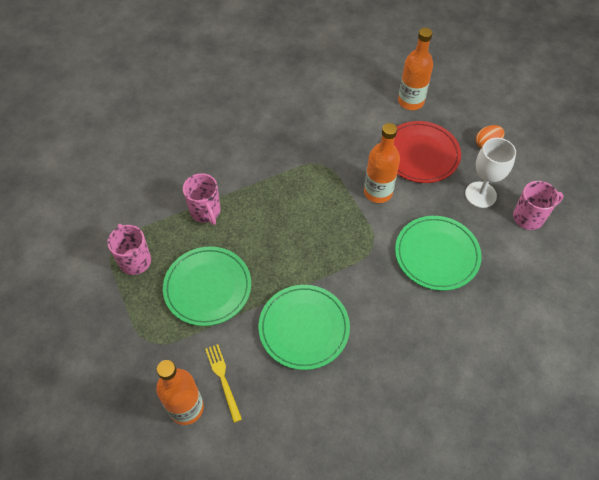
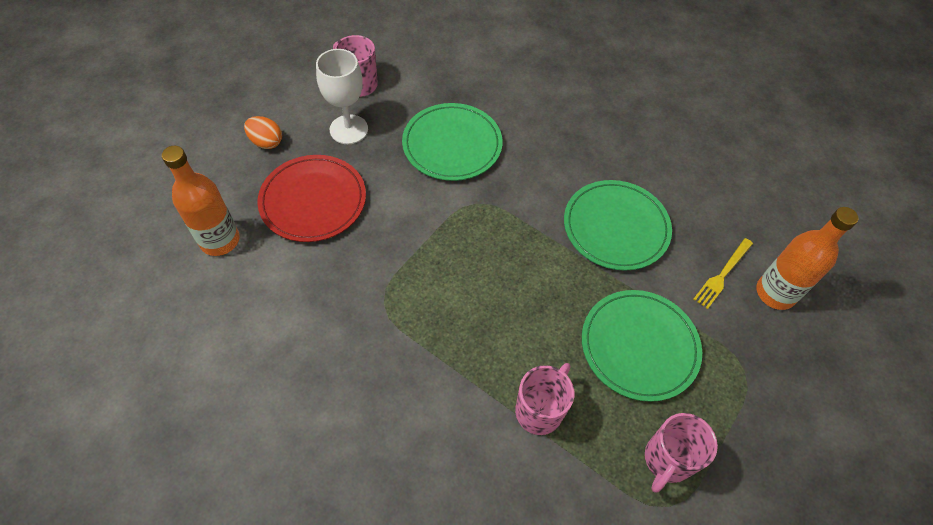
camera: 120 degrees left, 0 degrees up
(378, 192) = (397, 224): orange bottle -> none

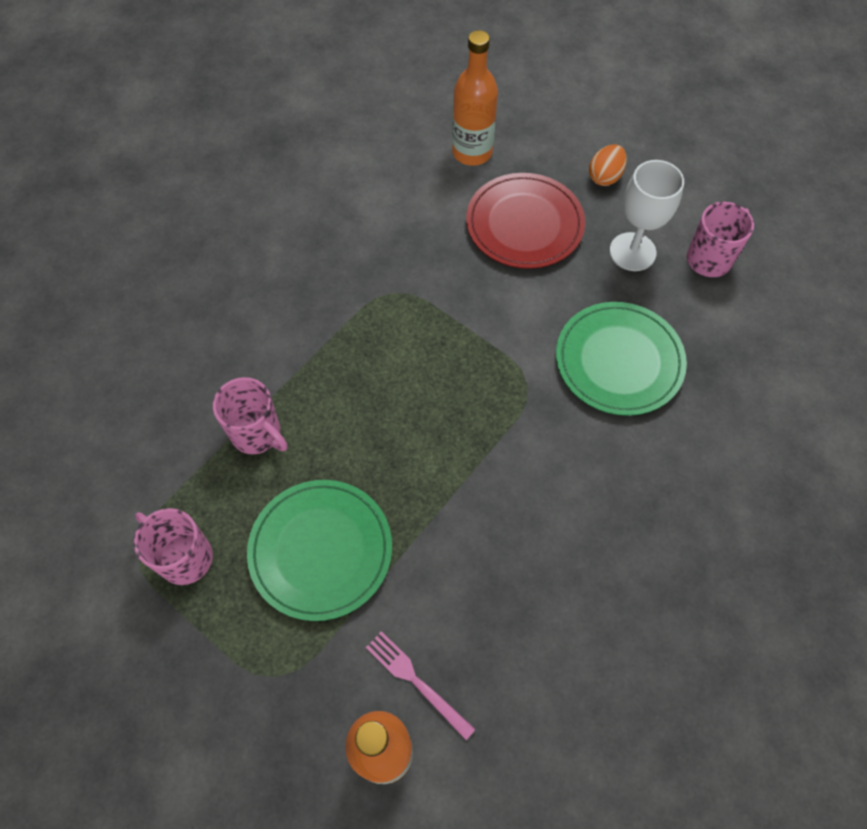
camera: 95 degrees right, 5 degrees up
(616, 227) = (493, 549): green plate -> none
(722, 274) = (416, 681): yellow fork -> pink fork

